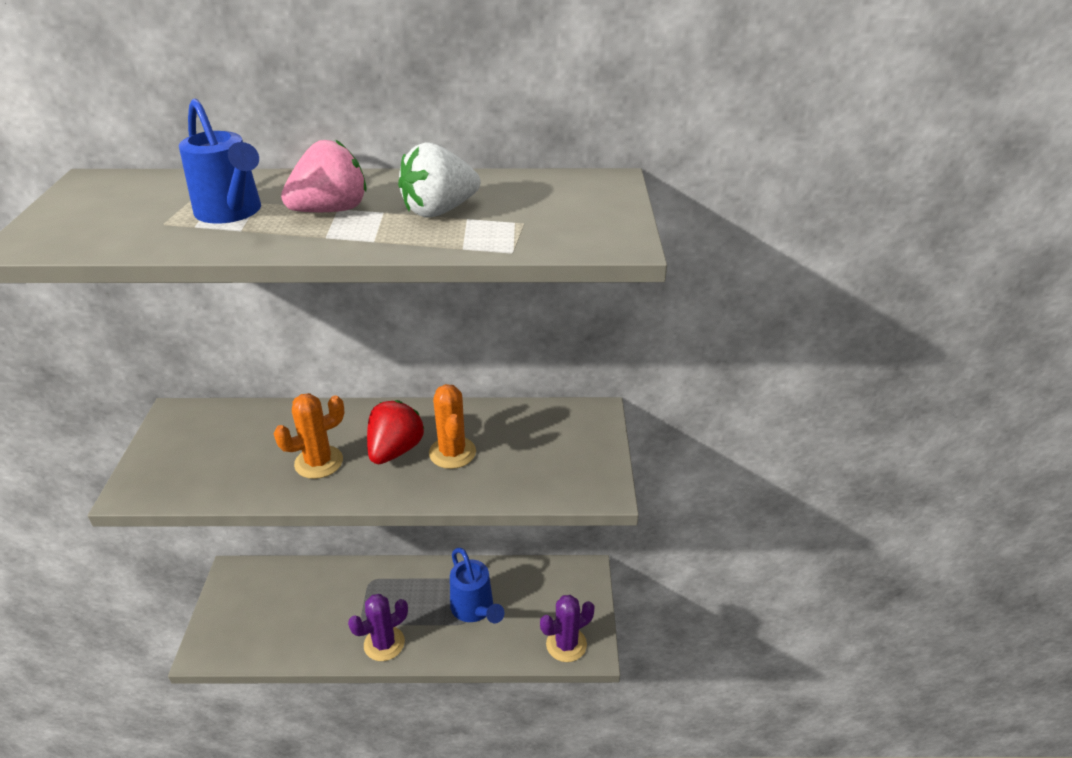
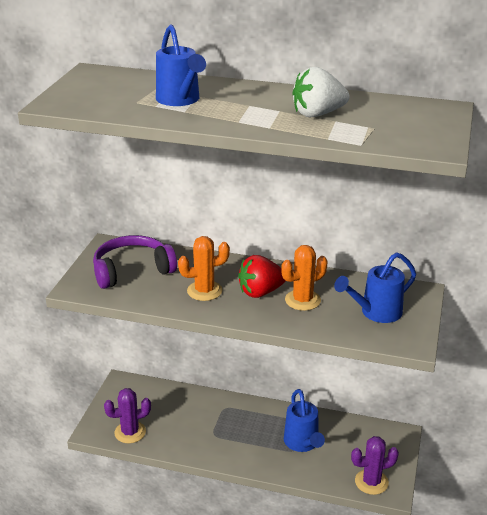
camera: 15 degrees right, 5 degrees down
(213, 448) = (132, 270): none -> purple headphones
(331, 210) = (244, 106): pink strawberry -> none
(384, 643) = (227, 452): purple cactus -> purple cactus (130, 432)
(395, 450) = (260, 292): red strawberry -> red strawberry turned 150 degrees counterclockwise
(452, 453) = (302, 300): orange cactus -> orange cactus turned 60 degrees clockwise
(549, 454) = (376, 312): none -> blue watering can

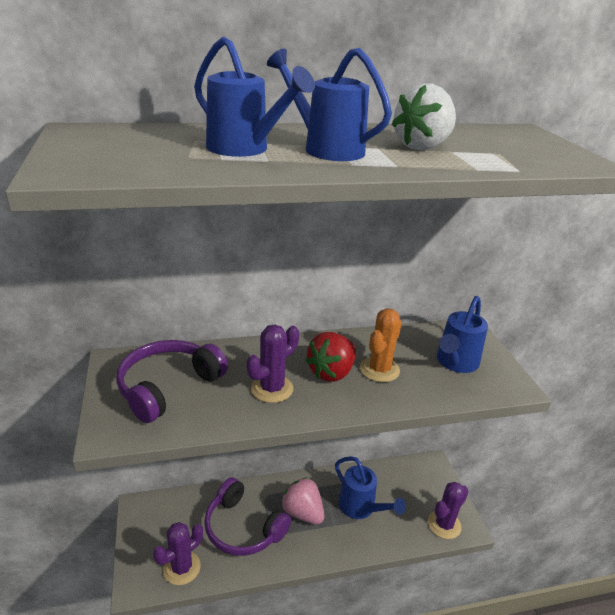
camera: 30 degrees left, 0 degrees up
(192, 423) = (243, 528): none -> purple headphones
(204, 291) = (272, 389): orange cactus -> purple cactus
(239, 107) = (326, 149): none -> blue watering can
(248, 429) = (302, 512): none -> pink strawberry

